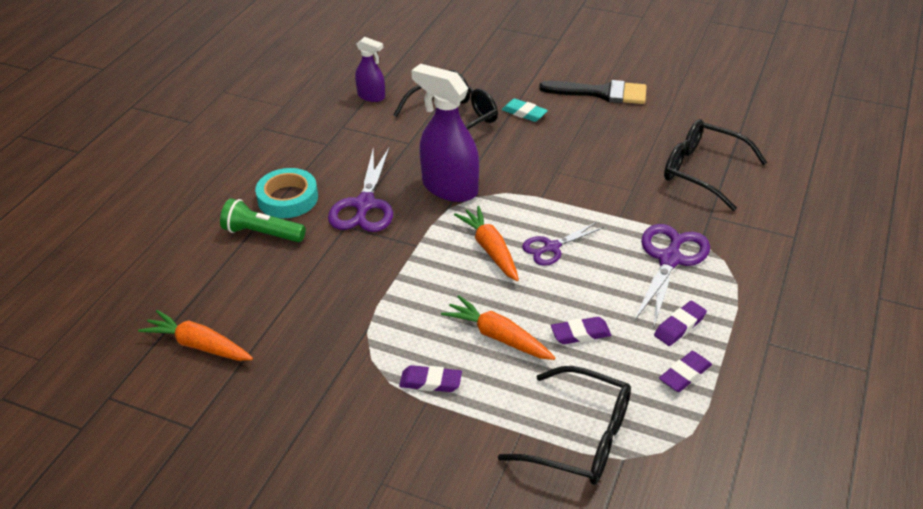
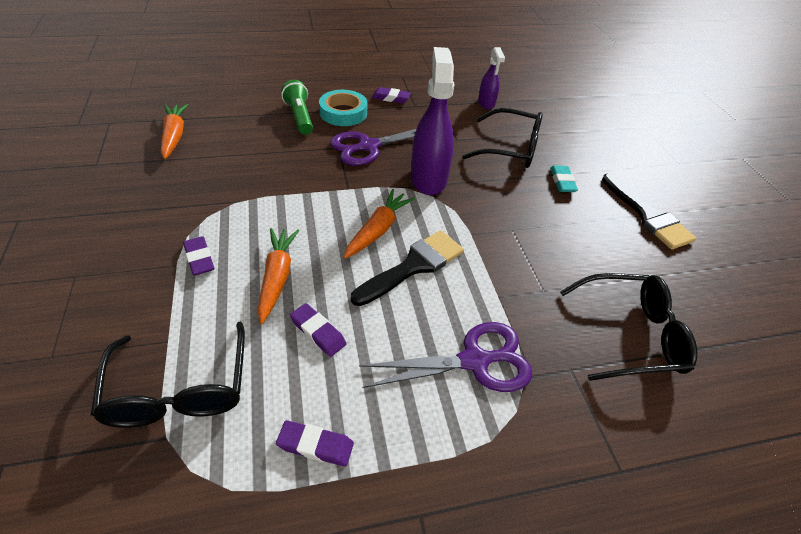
camera: 50 degrees right, 5 degrees up
(551, 247) = (414, 266): purple scissors -> black brush
(679, 326) = (384, 410): purple eraser -> purple eraser (391, 98)
(702, 171) = (630, 334): black glasses -> black glasses turned 90 degrees clockwise

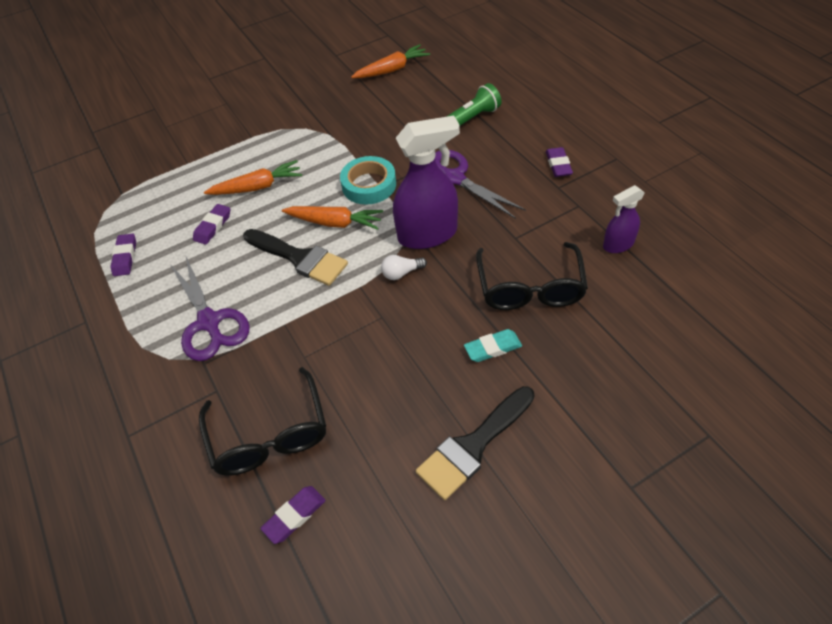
camera: 80 degrees right, 5 degrees up
(179, 390) = (153, 184): black glasses -> none
(199, 258) = (261, 144): purple eraser -> purple eraser (294, 516)
(343, 113) = (500, 142): turquoise tape -> turquoise tape (369, 185)
(466, 205) = (401, 273): none -> white light bulb

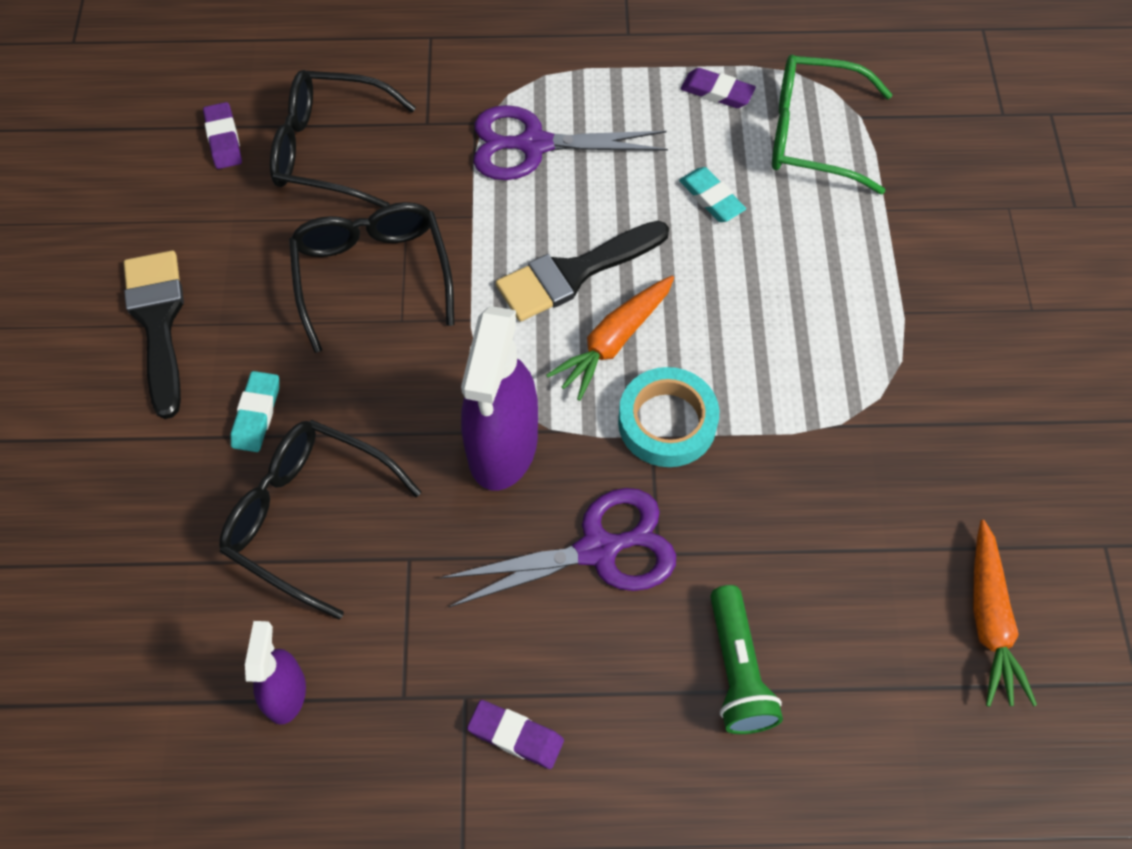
camera: 115 degrees right, 10 degrees up
(144, 206) = (811, 135): none -> green glasses
(213, 226) = (711, 198): purple eraser -> turquoise eraser
(258, 187) = (764, 277): orange carrot -> none
(359, 349) = (372, 274): none -> black glasses
(401, 273) = (456, 377): white light bulb -> none

